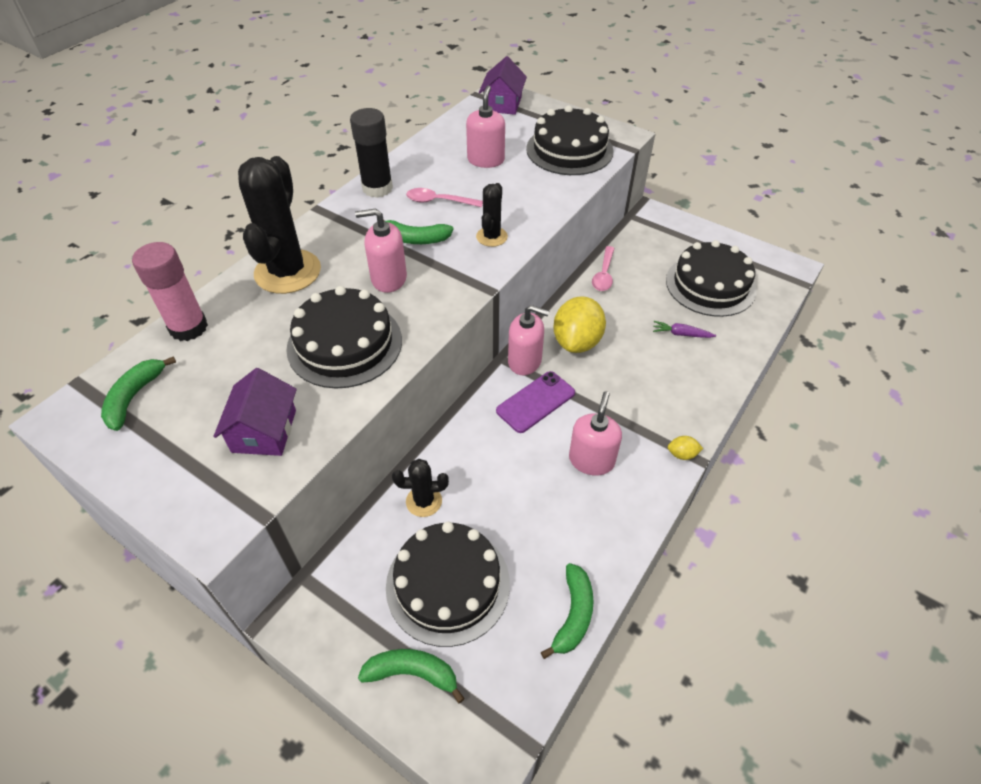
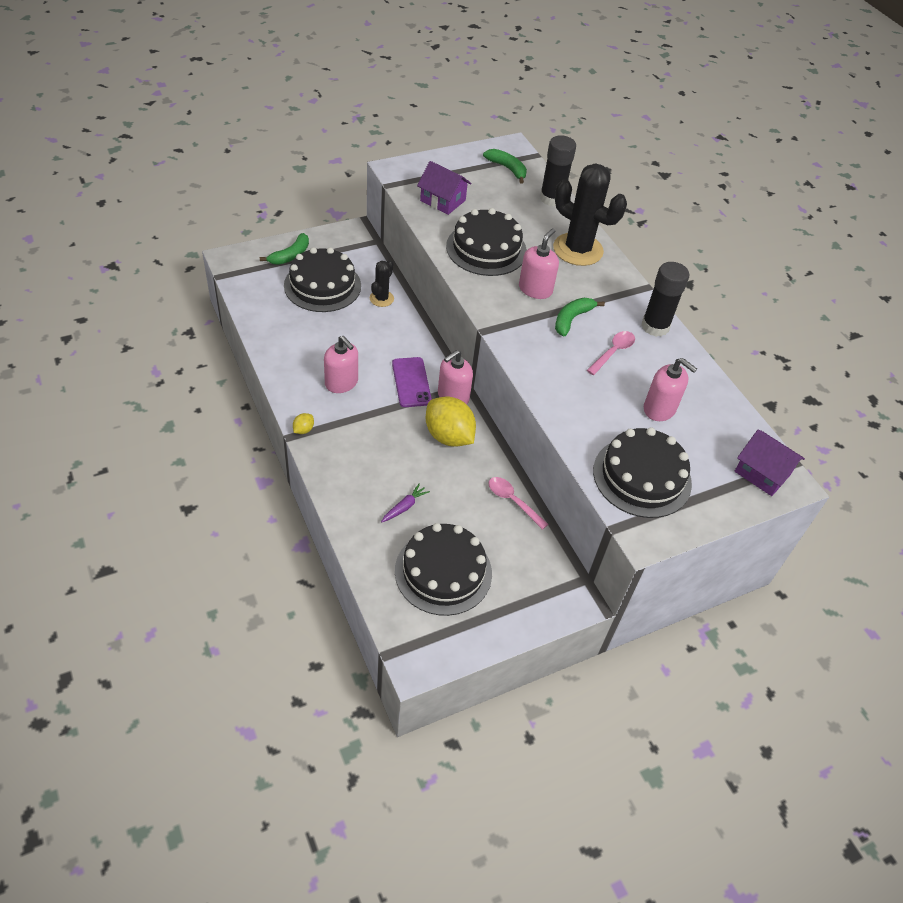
camera: 115 degrees right, 0 degrees up
(188, 327) = (552, 198): pink glue stick -> black glue stick
(491, 237) = (544, 360): black cactus -> none
(573, 615) = (259, 321): green banana -> none

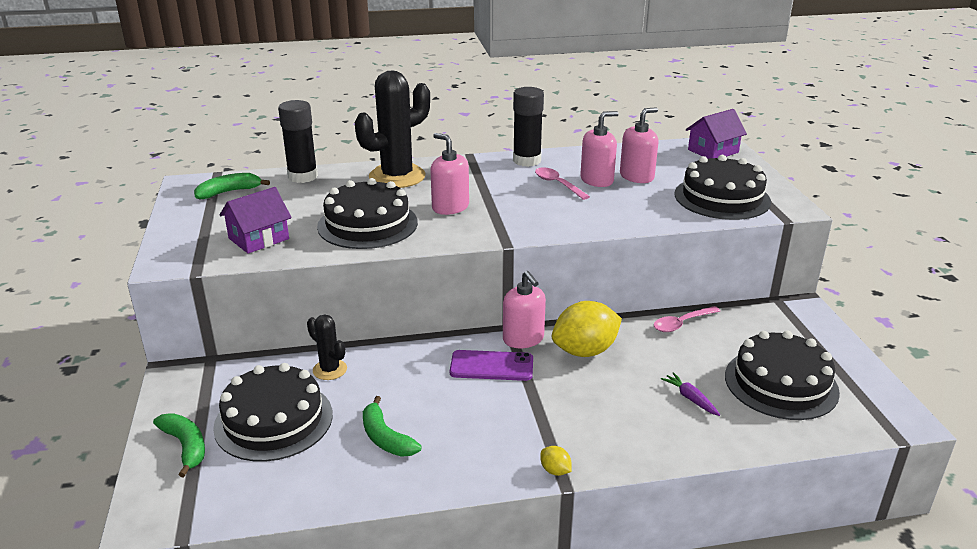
camera: 70 degrees left, 20 degrees down
(341, 383) = (476, 425): pink soap dispenser -> pink soap dispenser (597, 180)
(572, 319) = (504, 196): green banana -> green banana (385, 438)

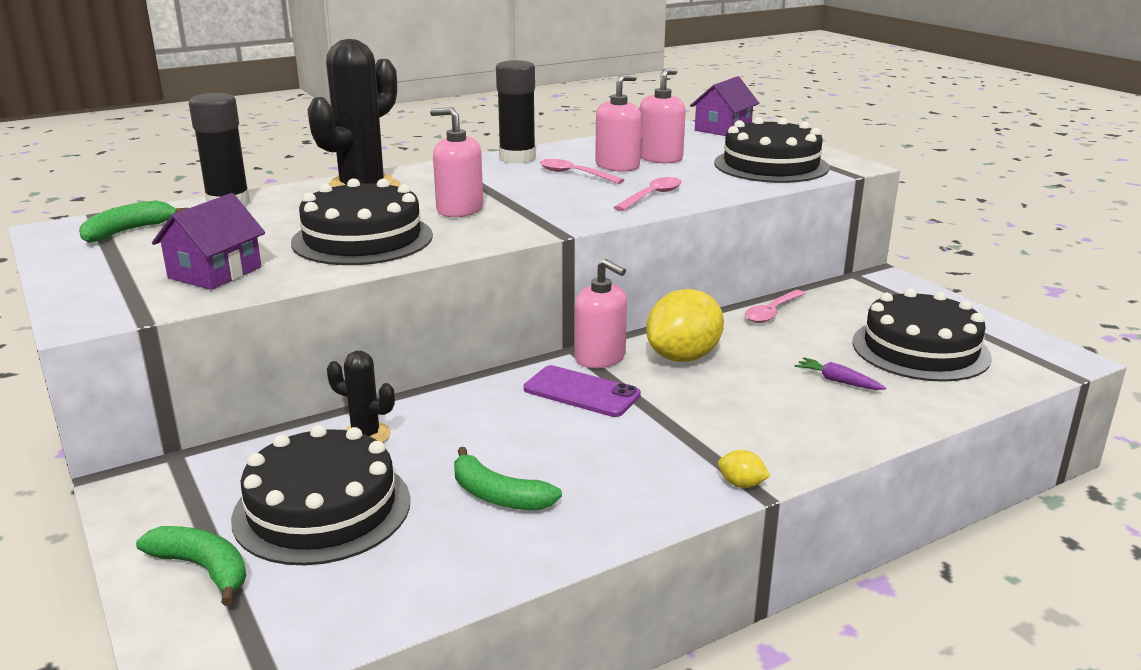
camera: 20 degrees left, 5 degrees down
(491, 366) = (581, 392): purple phone -> purple phone turned 45 degrees clockwise
(600, 216) = (652, 196): none -> pink spoon

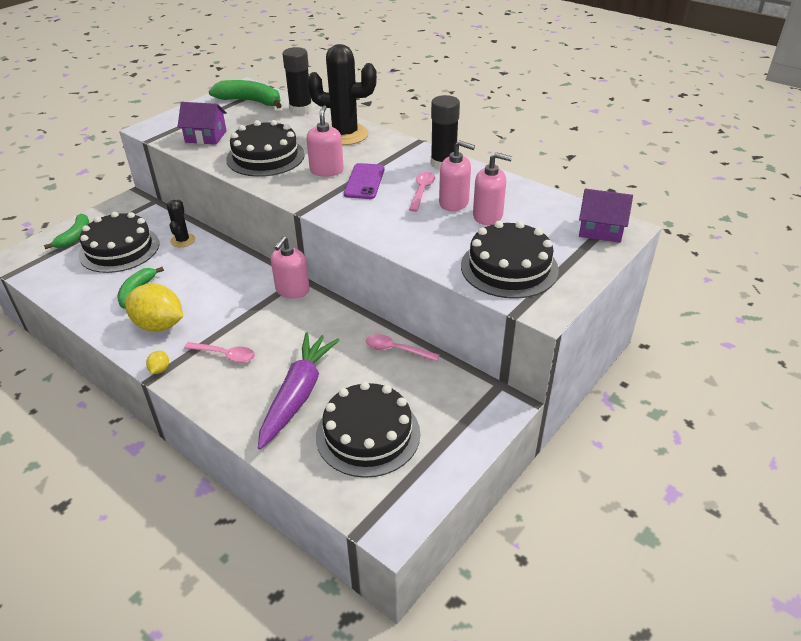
camera: 70 degrees right, 15 degrees up
(128, 231) = (250, 101): green banana -> green banana, size x1.54
(581, 392) = (247, 293): purple phone -> purple phone (364, 181)
(652, 196) = (393, 228): pink spoon -> pink spoon (225, 355)
(683, 357) = (306, 322): yellow lemon -> yellow lemon (159, 325)
(838, 381) = (298, 395): purple carrot -> purple carrot, size x2.43

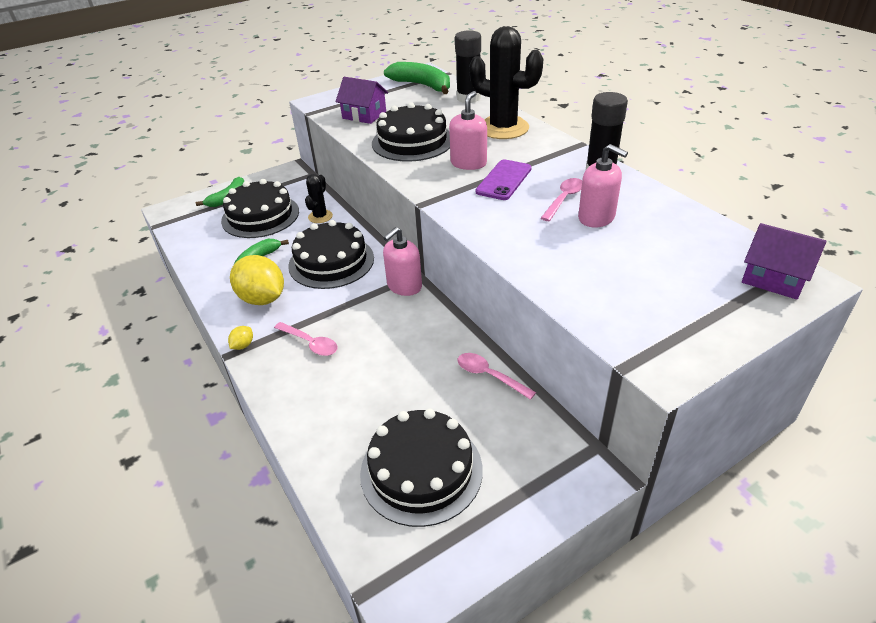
camera: 20 degrees right, 0 degrees up
(298, 395) = (364, 404): purple carrot -> none
(488, 216) = (632, 239): pink soap dispenser -> none
(509, 267) = (637, 306): black cake -> black cake (331, 261)

